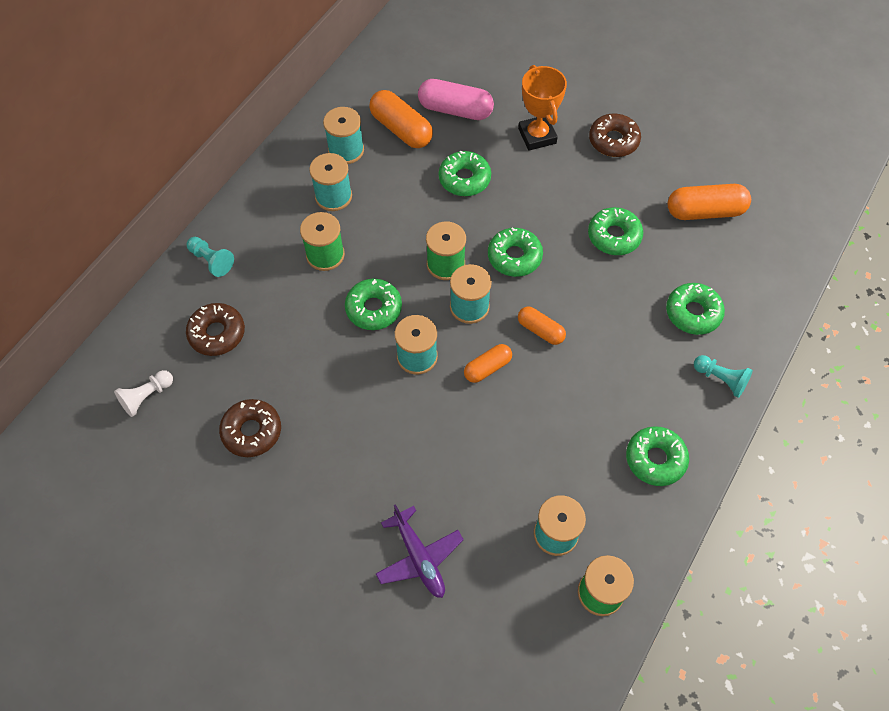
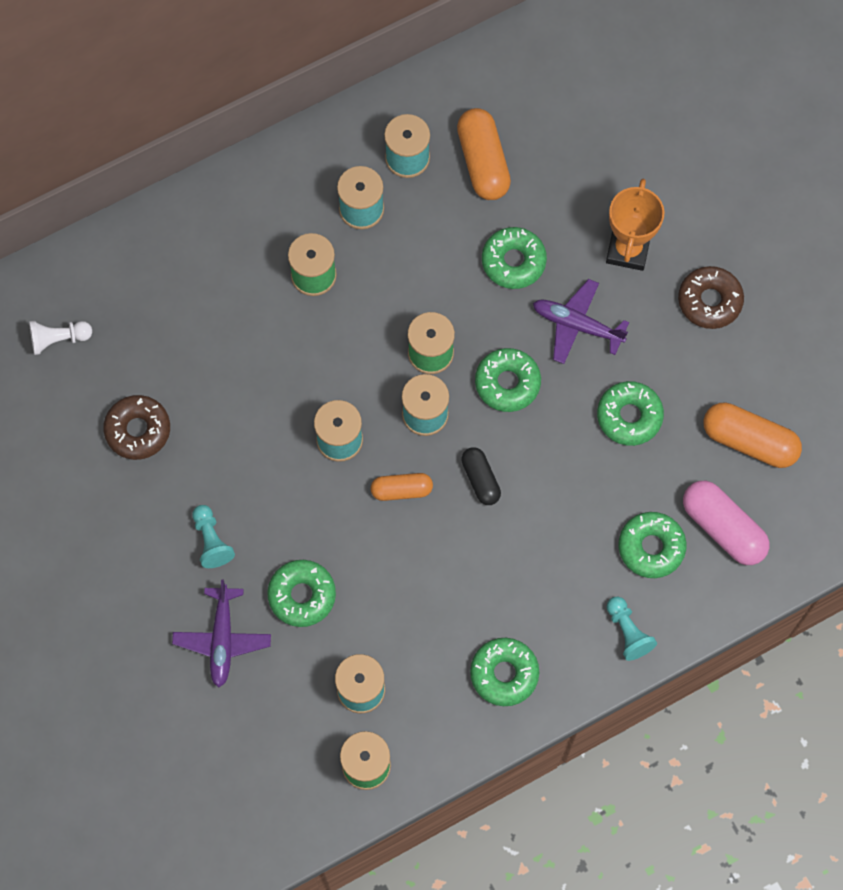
camera: 30 degrees right, 10 degrees up
(211, 261) = (195, 220): turquoise pawn -> turquoise pawn (211, 541)
(217, 333) = (159, 307): brown donut -> none
(373, 308) = (327, 363): green donut -> green donut (302, 595)
(455, 110) = (558, 168): pink capsule -> pink capsule (723, 528)
(536, 197) = (576, 325): none -> purple plane
(540, 330) = (480, 479): orange capsule -> black capsule

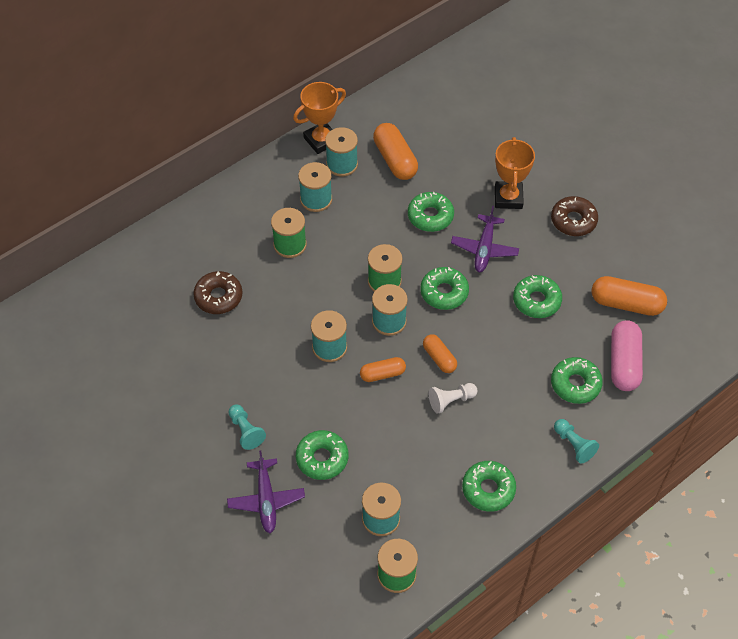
camera: 10 degrees left, 15 degrees down
(58, 339) = (109, 312): white pawn -> white pawn (451, 401)
(138, 430) = (177, 364): brown donut -> brown donut (218, 297)
(385, 113) = (321, 140): none -> orange trophy
(480, 479) = (439, 358): black capsule -> orange capsule
(576, 325) = (484, 249): purple plane -> purple plane turned 90 degrees counterclockwise
(723, 528) = (624, 363): pink capsule -> pink capsule turned 60 degrees clockwise

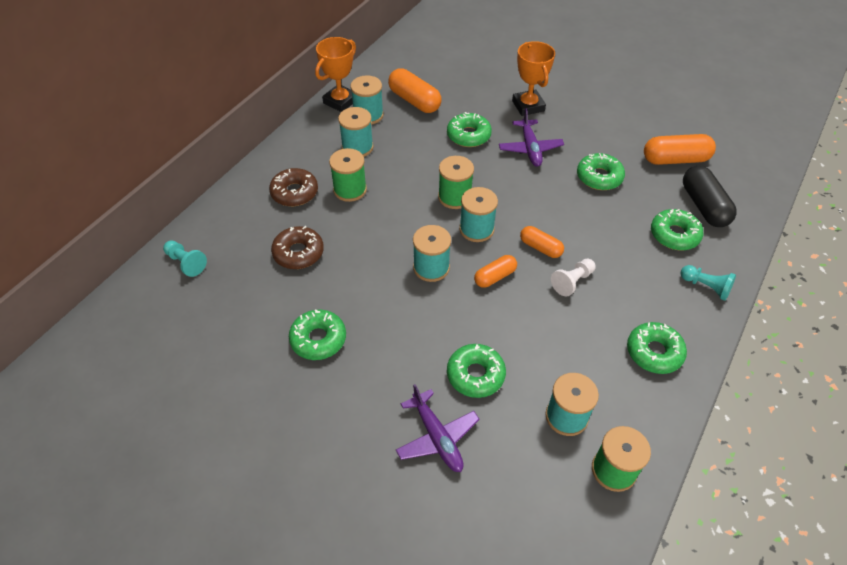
camera: 20 degrees left, 5 degrees down
(246, 431) = (382, 372): turquoise pawn -> turquoise pawn (186, 263)
(444, 292) = (514, 192): green donut -> green donut (318, 339)
(573, 221) = (592, 109): brown donut -> brown donut (294, 192)
(624, 363) = (704, 206): pink capsule -> black capsule

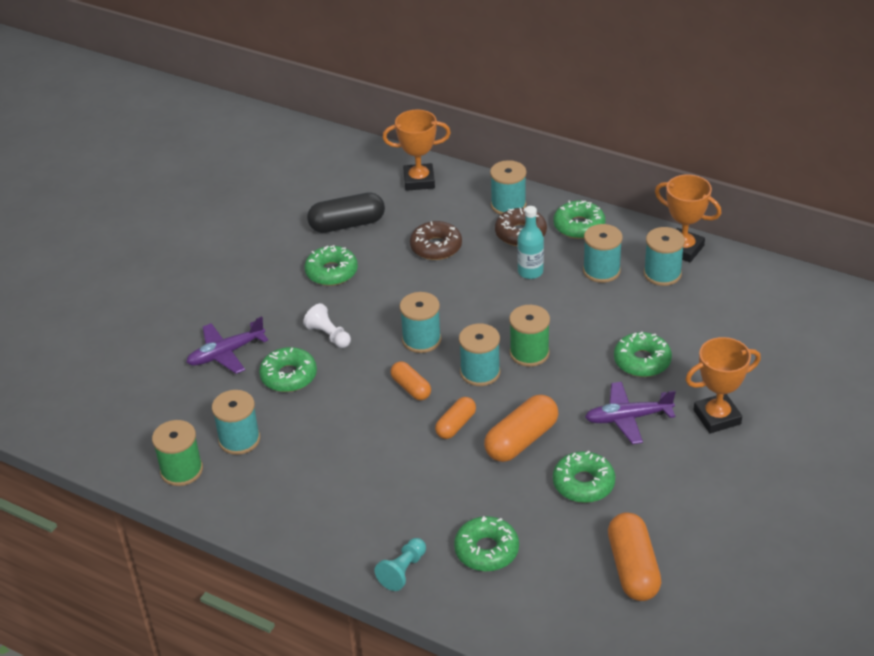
camera: 90 degrees right, 10 degrees down
(186, 263) = (419, 181): turquoise pawn -> orange trophy
(250, 198) = (508, 205): none -> turquoise spool
(350, 190) = (530, 272): green spool -> turquoise bottle
(414, 101) = (700, 310): orange capsule -> orange capsule (521, 440)
(572, 282) = (406, 450): white pawn -> white pawn (328, 335)
(654, 352) = (311, 512): green donut -> green donut (579, 226)
(704, 206) = (543, 588): black capsule -> black capsule (347, 224)

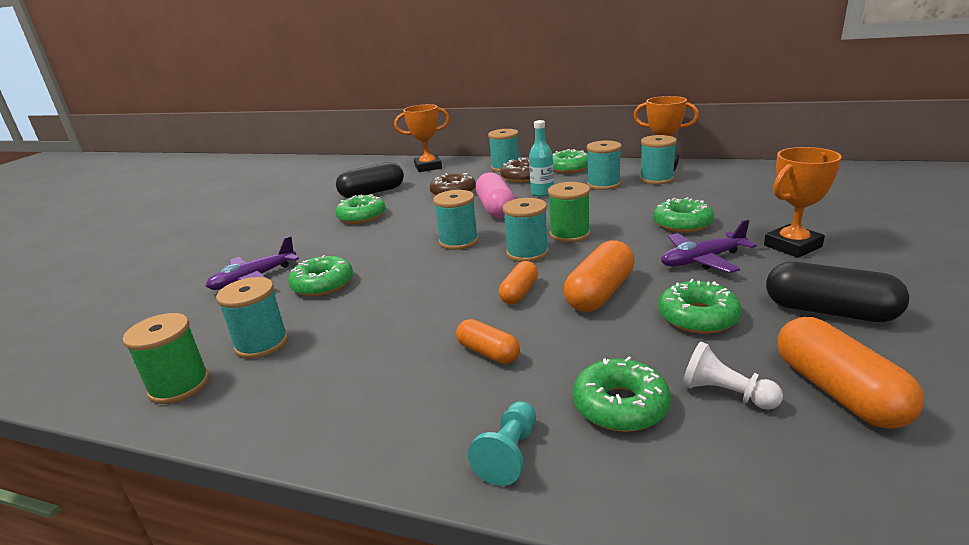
camera: 10 degrees left, 15 degrees down
(328, 335) = (363, 252): white pawn -> white pawn (725, 393)
(411, 388) = (459, 273): orange capsule -> orange capsule (488, 353)
(472, 291) = (496, 209): none -> pink capsule
(685, 499) = (829, 311): none -> black capsule

